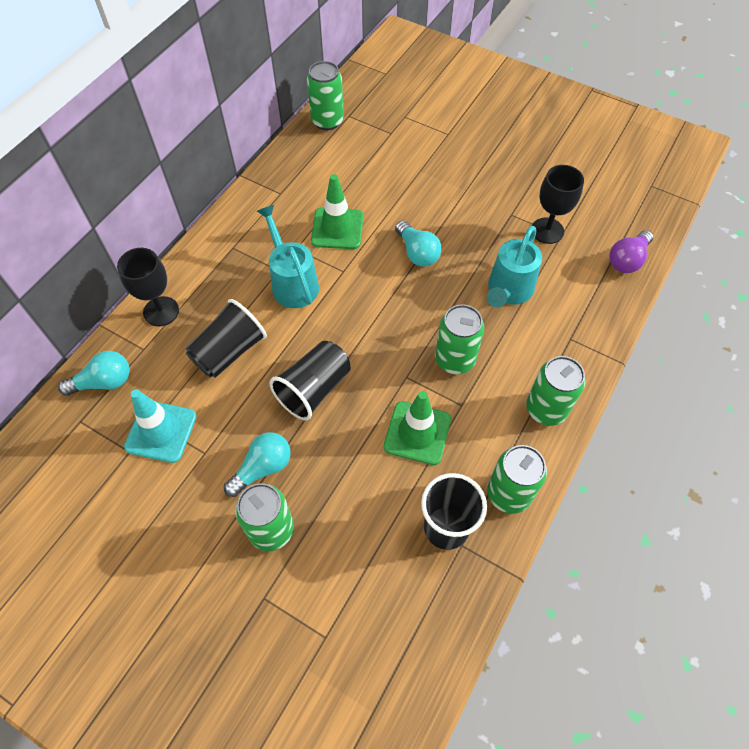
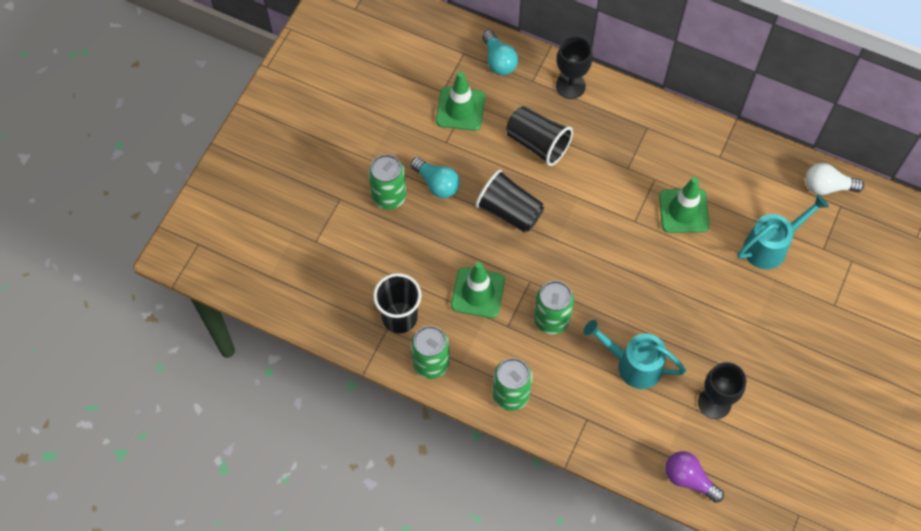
camera: 85 degrees right, 5 degrees up
(161, 431) = (460, 109): turquoise traffic cone -> green traffic cone
(292, 282) = (615, 181): turquoise watering can -> turquoise watering can (771, 245)
(327, 121) = (827, 186): green can -> white light bulb
(417, 253) = (666, 283): turquoise light bulb -> none

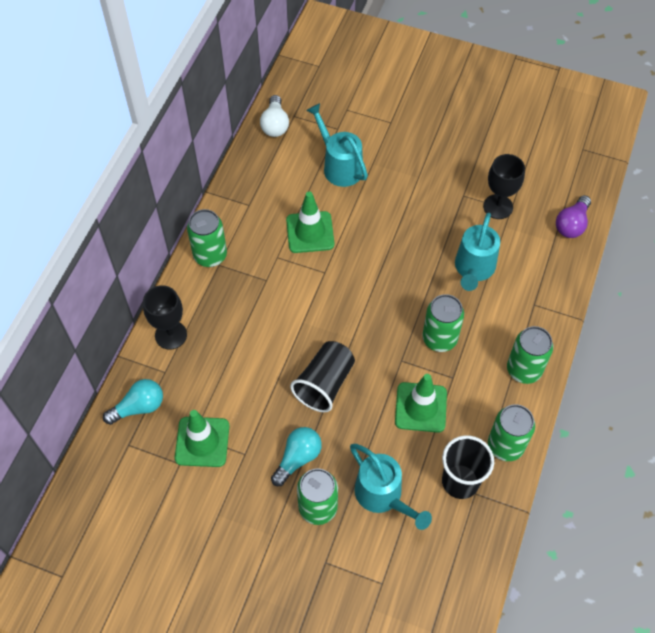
camera: 95 degrees left, 5 degrees down
(393, 250) = (383, 496): none -> turquoise watering can
(537, 143) = (242, 362): black cup -> none
(658, 120) = (210, 255): none -> green can

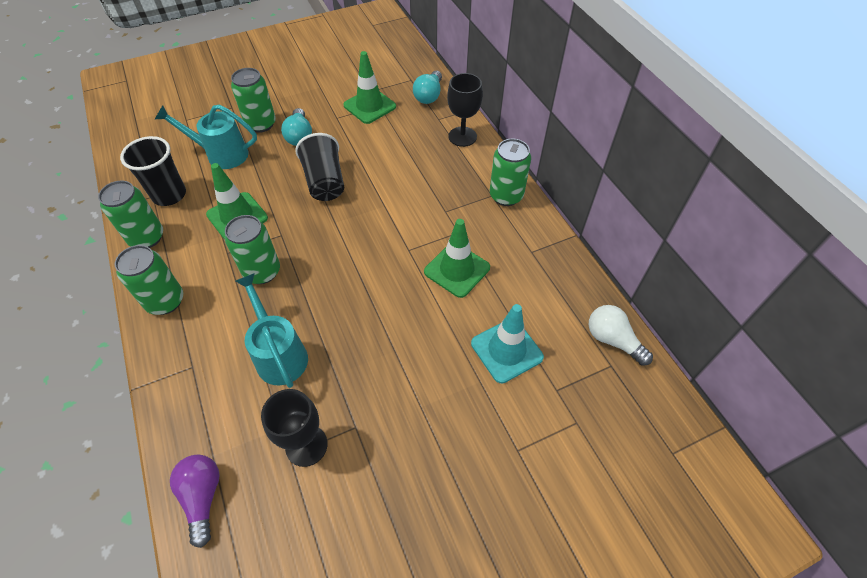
camera: 135 degrees right, 5 degrees down
(339, 165) = (506, 350): turquoise watering can -> turquoise traffic cone

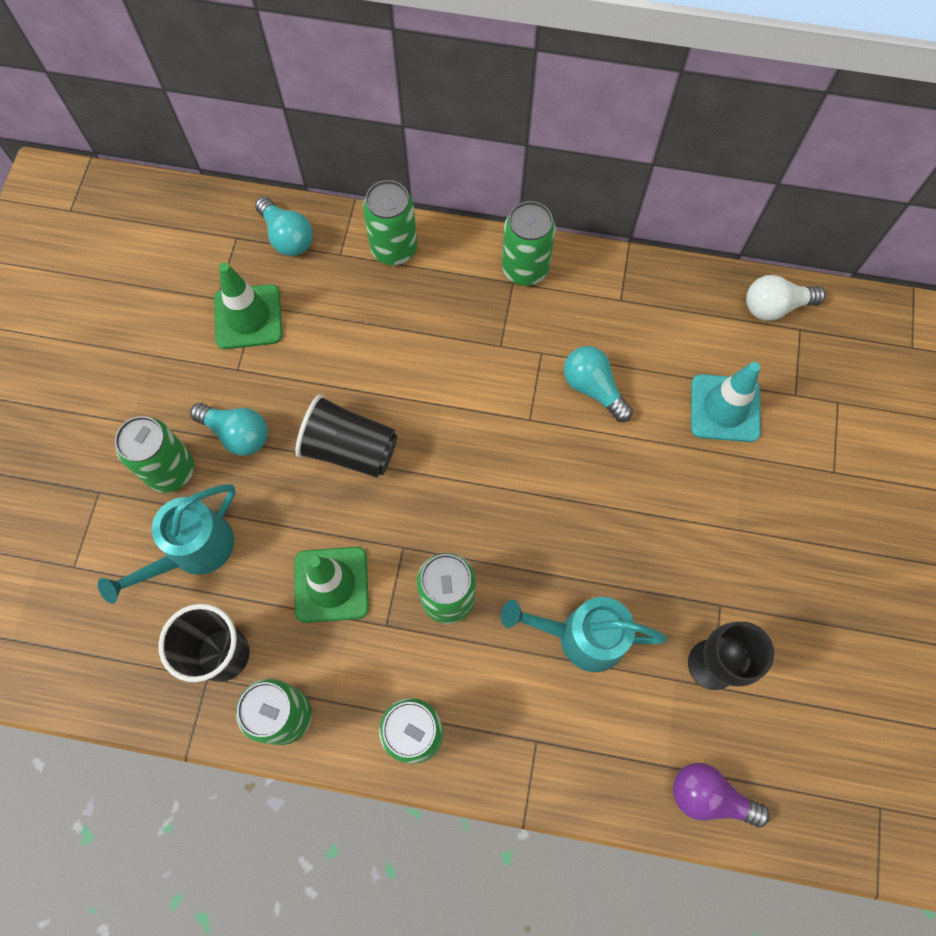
camera: 55 degrees left, 15 degrees up
(457, 270) = (593, 388): green traffic cone -> turquoise light bulb
(462, 136) = (394, 249): black goblet -> green can

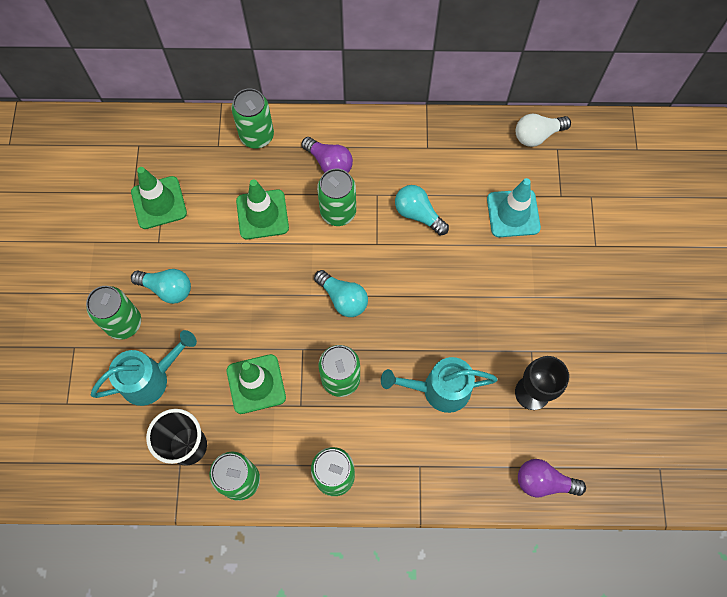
camera: 10 degrees left, 0 degrees up
(192, 551) = (151, 378): turquoise watering can -> turquoise watering can turned 150 degrees counterclockwise
(287, 237) = (176, 139): turquoise light bulb -> turquoise light bulb (343, 298)
(350, 449) = (251, 286): black cup -> none
(382, 355) = (262, 214): none -> green traffic cone
(484, 300) = (329, 163): none -> purple light bulb
(525, 269) = (354, 136): green can -> green can (338, 212)

